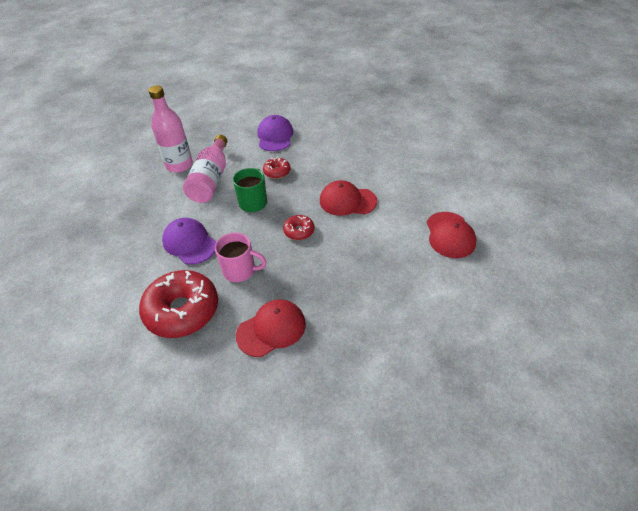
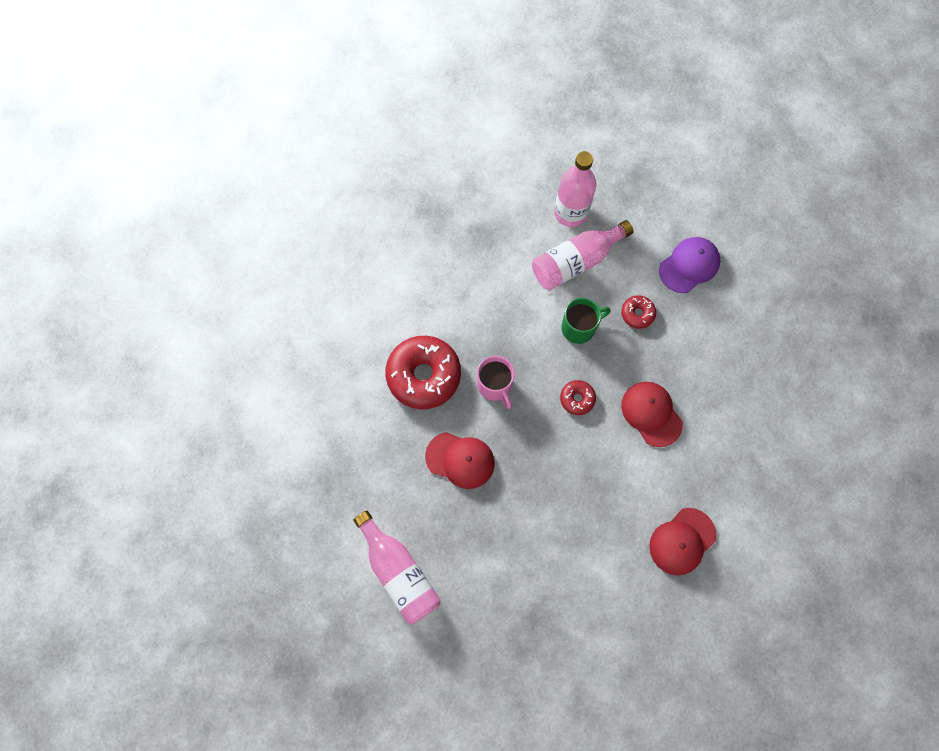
camera: 50 degrees right, 25 degrees up
(189, 243) = (489, 316): purple cap -> none
(323, 446) = (399, 572): none -> pink bottle

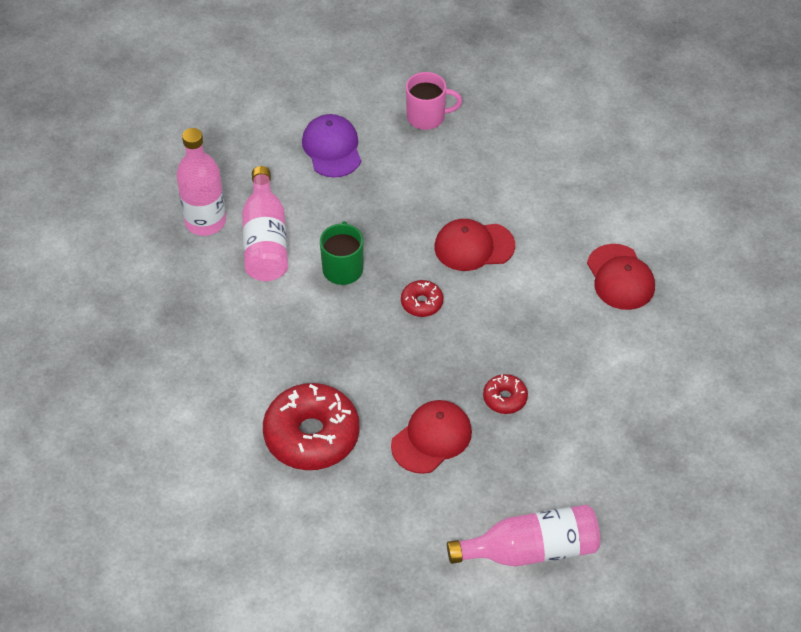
camera: 65 degrees left, 20 degrees down
(495, 386) = (364, 371): pink mug -> pink mug (427, 117)
(637, 314) = (358, 212): red donut -> red donut (505, 398)

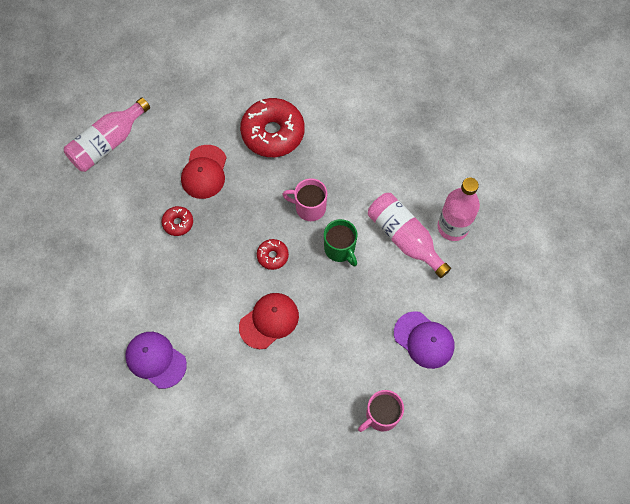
camera: 145 degrees right, 15 degrees up
(340, 327) = (309, 207): none -> pink mug
(620, 277) = (156, 360): red cap -> purple cap

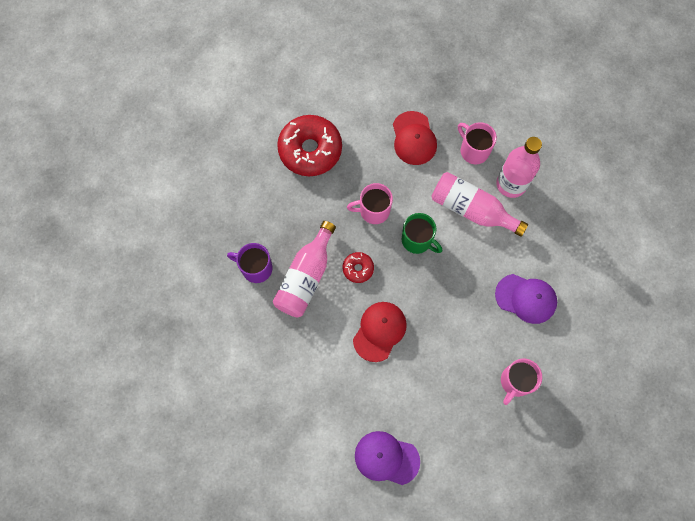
camera: 20 degrees left, 5 degrees up
(108, 143) = (155, 213): pink bottle -> pink bottle (306, 277)
(156, 360) = (289, 406): purple cap -> purple cap (386, 458)
(178, 223) = (256, 268): red donut -> purple mug
(204, 172) = (260, 210): red cap -> red cap (414, 138)
(428, 184) = (473, 150): none -> pink mug

